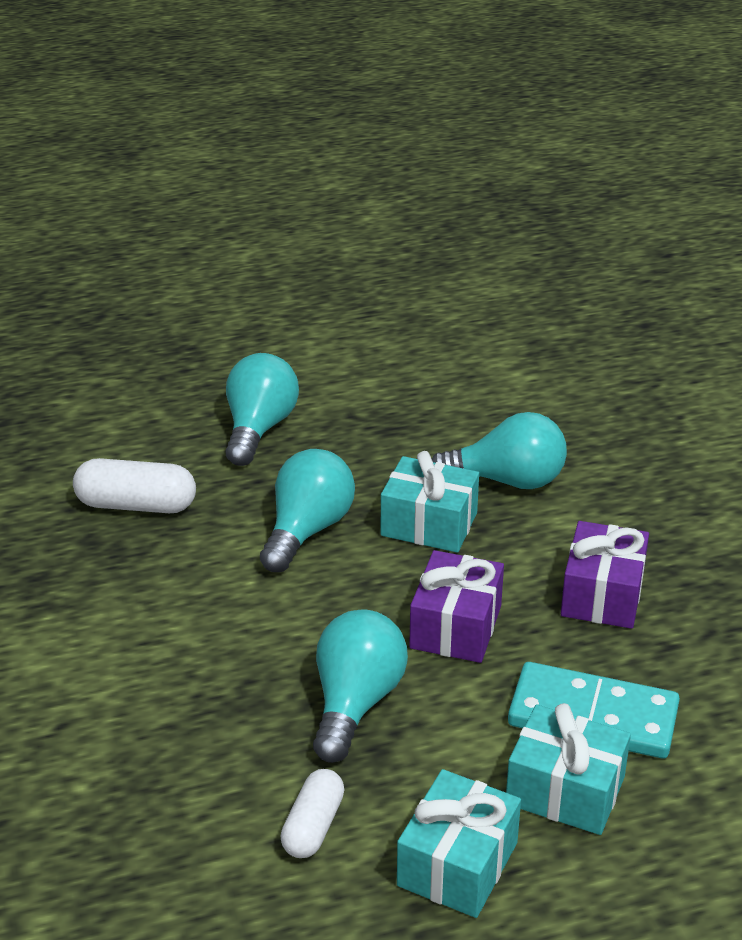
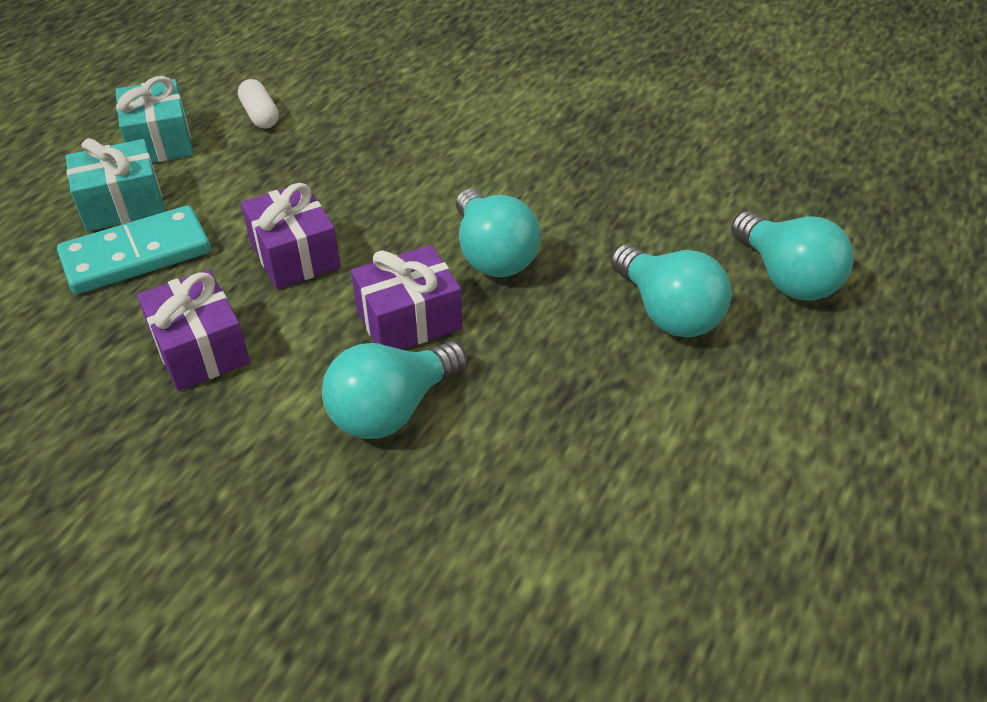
camera: 135 degrees right, 10 degrees up
(136, 505) = (634, 197): white capsule -> none
(355, 703) = (308, 176): turquoise light bulb -> turquoise light bulb (786, 277)
(429, 524) = (409, 319): turquoise gift -> purple gift

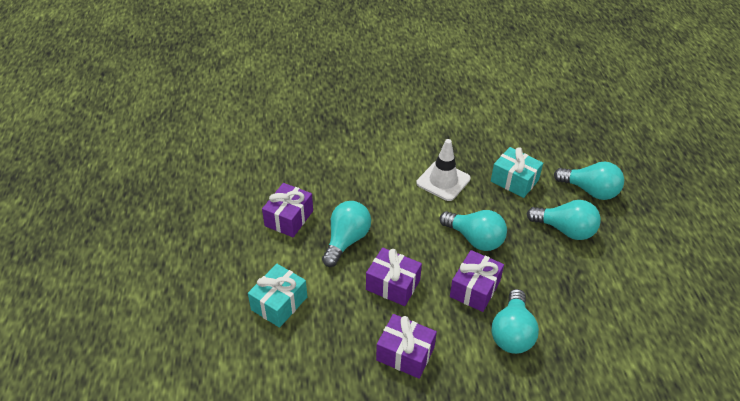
camera: 35 degrees left, 0 degrees up
(136, 255) = (319, 325): turquoise domino -> none
(160, 141) = (254, 259): turquoise gift -> turquoise gift (514, 181)
(260, 115) = (289, 218): white capsule -> purple gift
(301, 173) = (346, 240): none -> turquoise light bulb
(536, 160) = (443, 181): none -> white traffic cone

